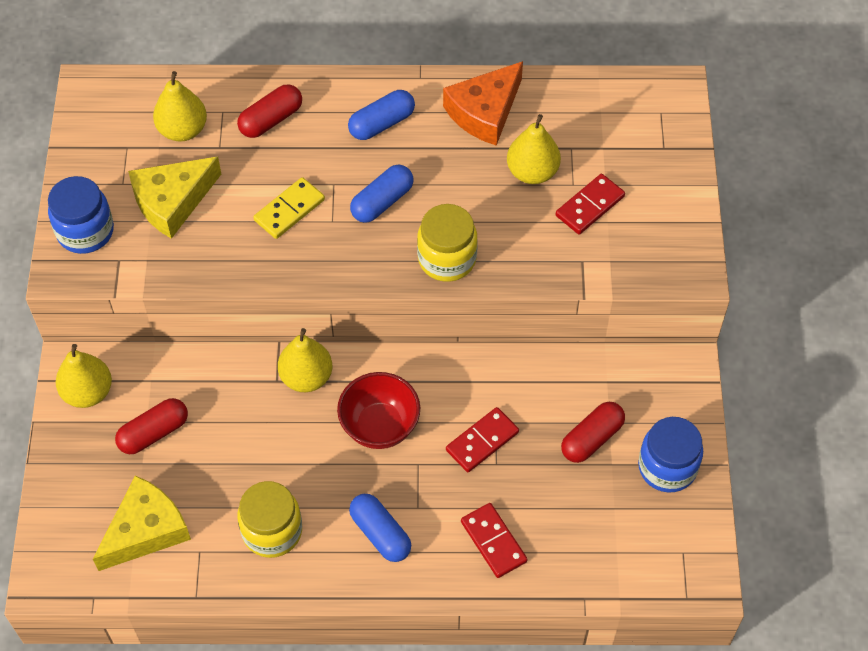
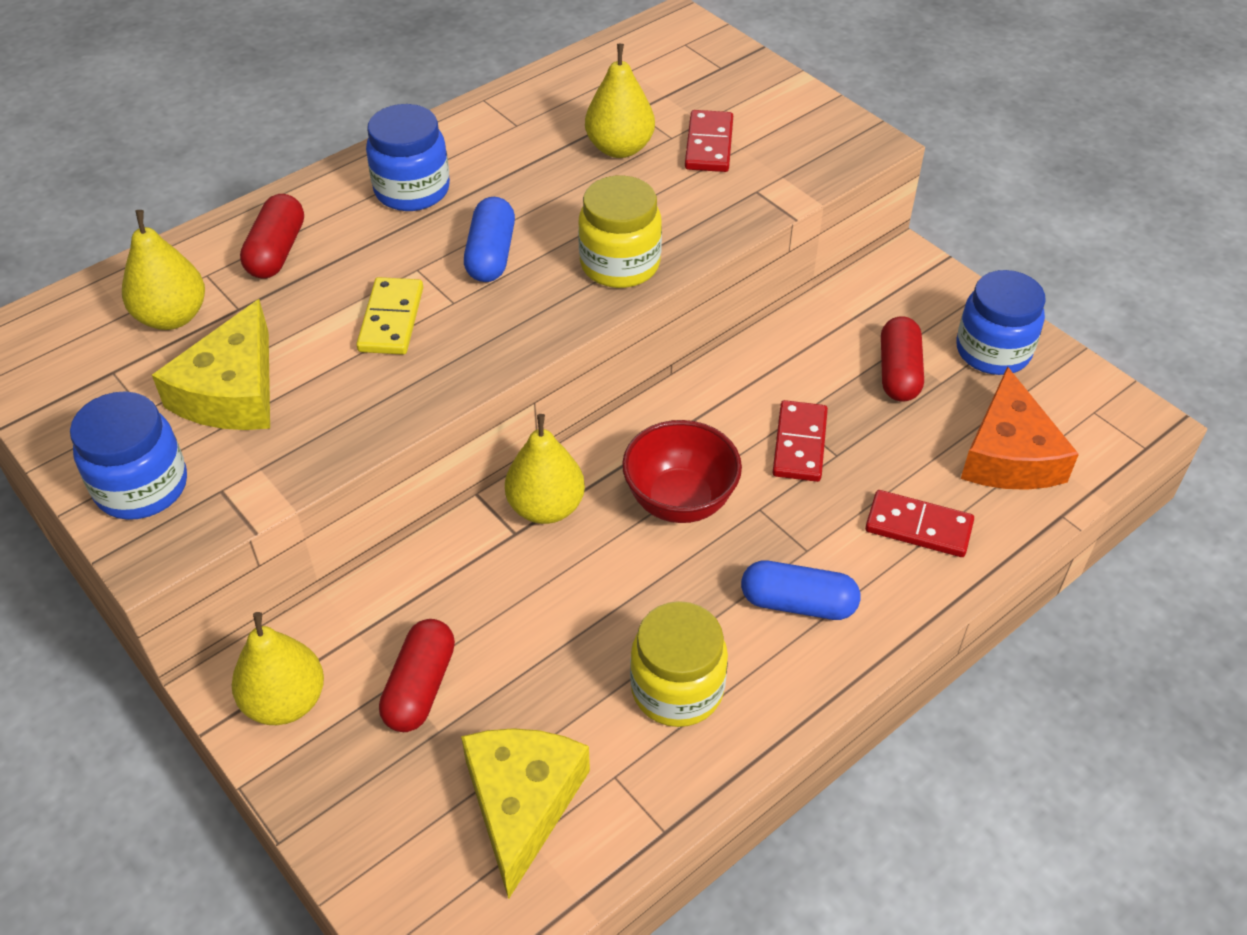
camera: 40 degrees left, 10 degrees down
(382, 123) = (412, 190): blue capsule -> blue jar
(484, 112) = (513, 126): orange cheese -> orange cheese (1009, 454)

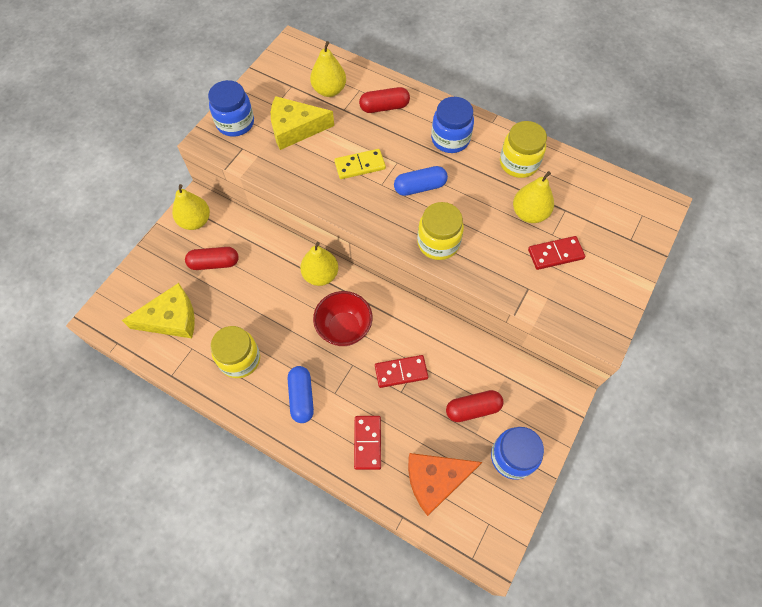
camera: 70 degrees right, 15 degrees up
(515, 130) = (518, 163): none -> yellow jar

